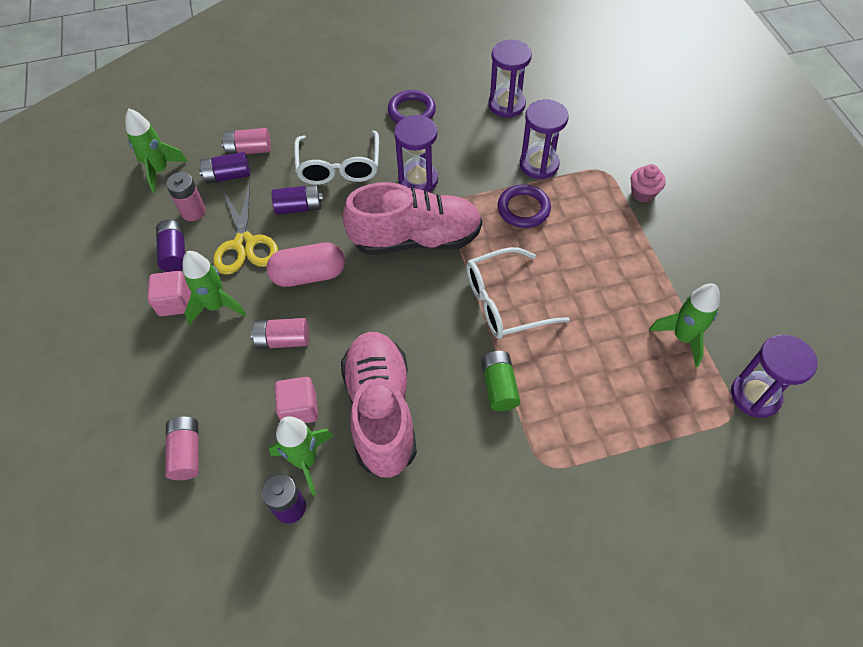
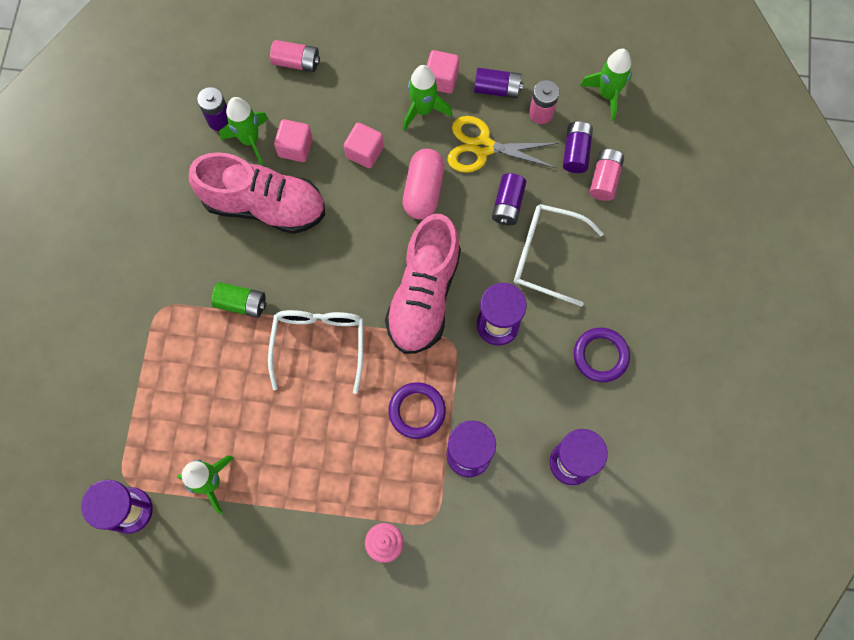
camera: 110 degrees right, 15 degrees up
(283, 340) = (364, 152): pink battery -> pink cube

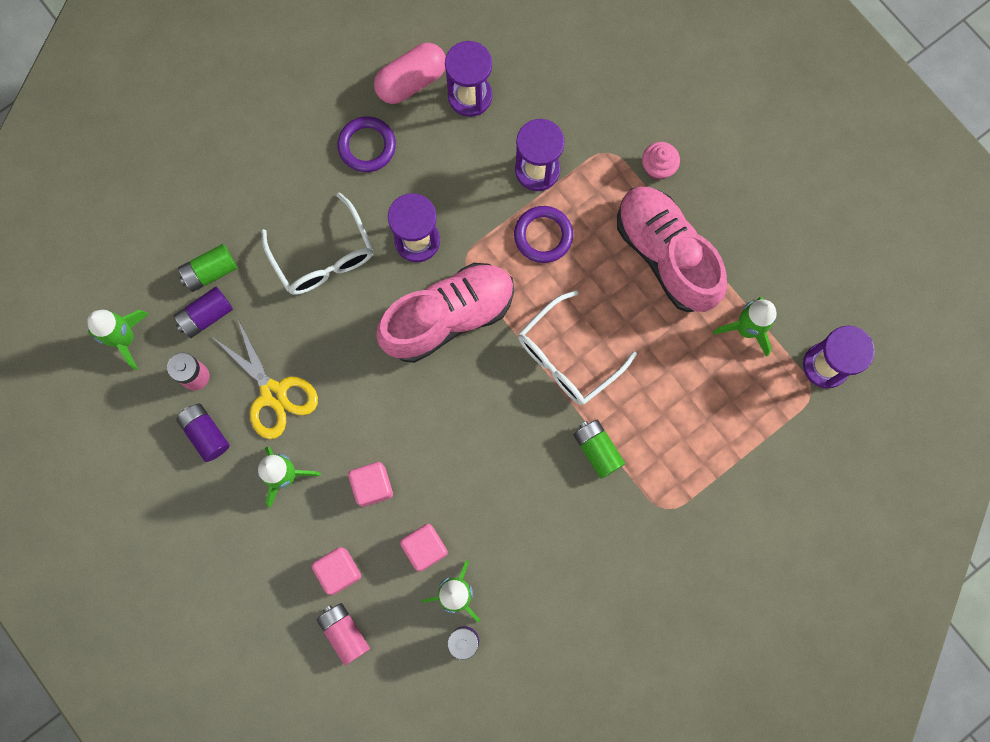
camera: 135 degrees left, 5 degrees up
(264, 205) = (500, 519): pink shoe -> pink shoe (666, 255)
(423, 191) = (360, 403): pink capsule -> pink capsule (411, 81)
(441, 79) = (241, 489): pink cube -> pink cube (339, 571)
(508, 204) = (307, 326): purple battery -> none
(604, 179) = (210, 272): pink battery -> green battery

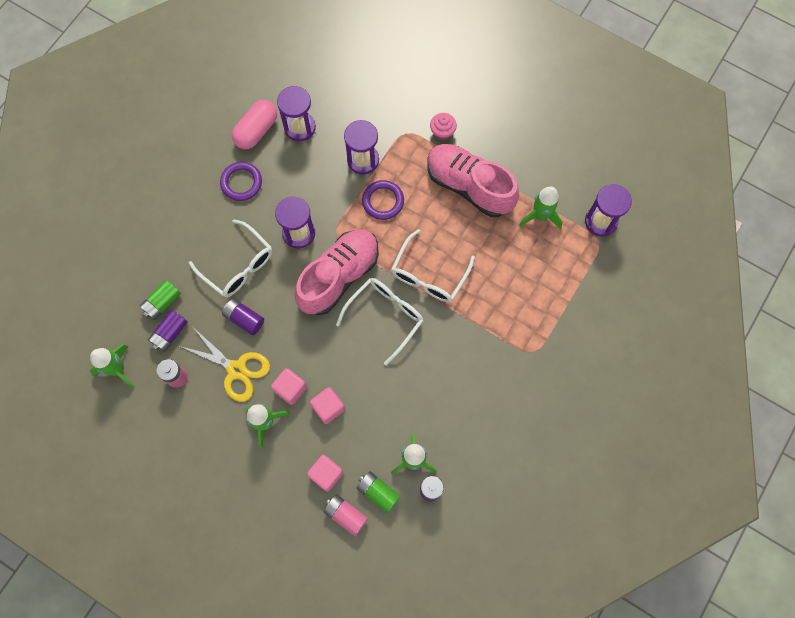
camera: 20 degrees left, 5 degrees down
(206, 434) = (198, 414): purple battery -> purple battery (244, 319)
(425, 548) = (380, 436): pink cube -> pink cube (290, 389)
(489, 392) = (385, 316): none -> white glasses
(597, 450) = (472, 329): green battery -> green battery (378, 492)

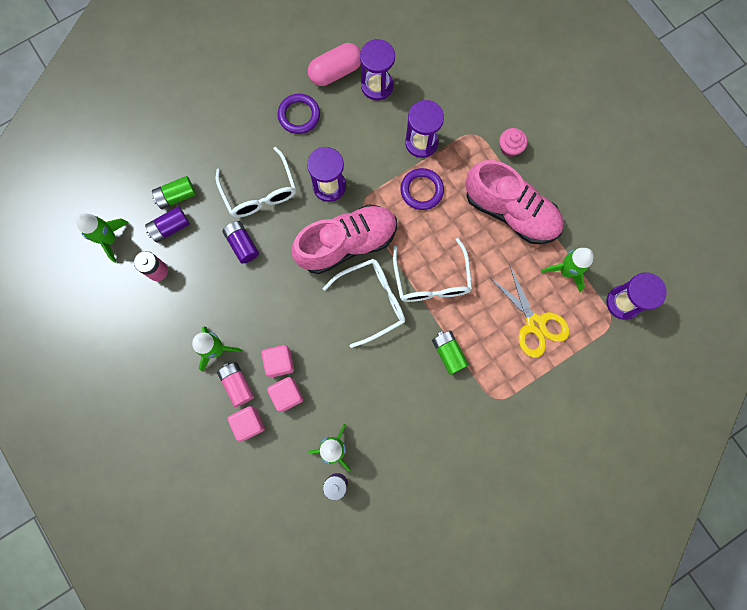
camera: 25 degrees right, 5 degrees up
(236, 370) = (213, 288): yellow scissors -> yellow scissors (535, 324)
(290, 389) = (253, 329): pink cube -> pink cube (287, 395)
(345, 515) = (248, 470): pink battery -> pink battery (237, 384)
(378, 492) = (288, 463): green battery -> green battery (448, 353)
(429, 275) = (431, 280): white glasses -> white glasses turned 60 degrees counterclockwise
(469, 186) = (510, 212): pink shoe -> pink shoe turned 150 degrees clockwise

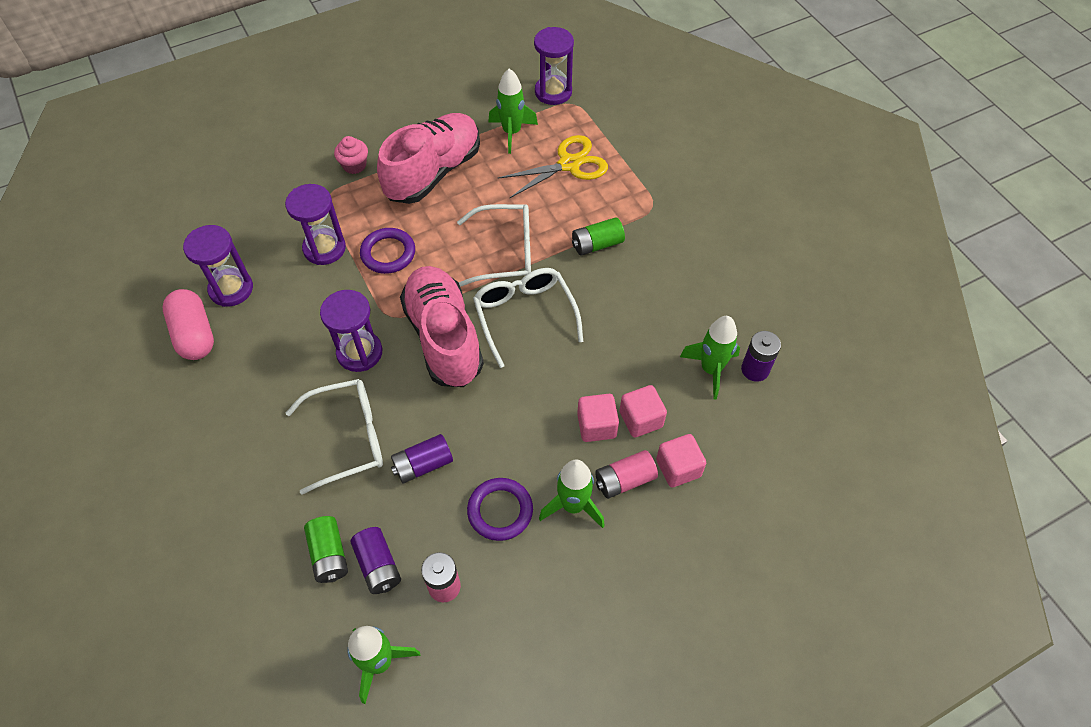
camera: 85 degrees left, 20 degrees down
(299, 115) = (246, 382): purple ring -> purple ring (500, 511)

